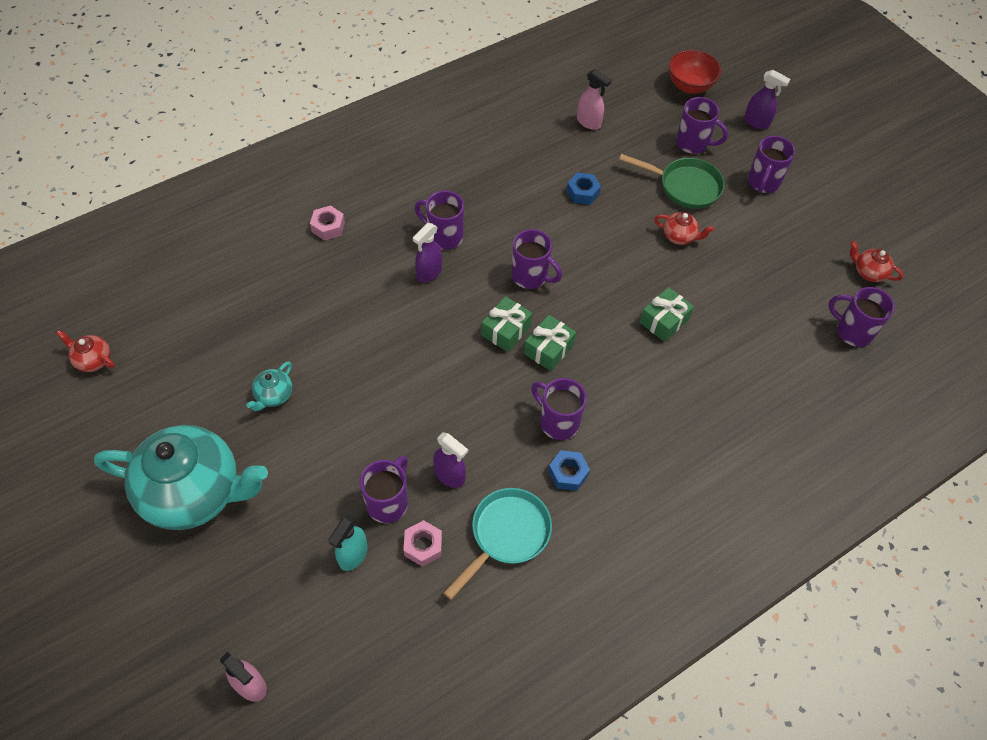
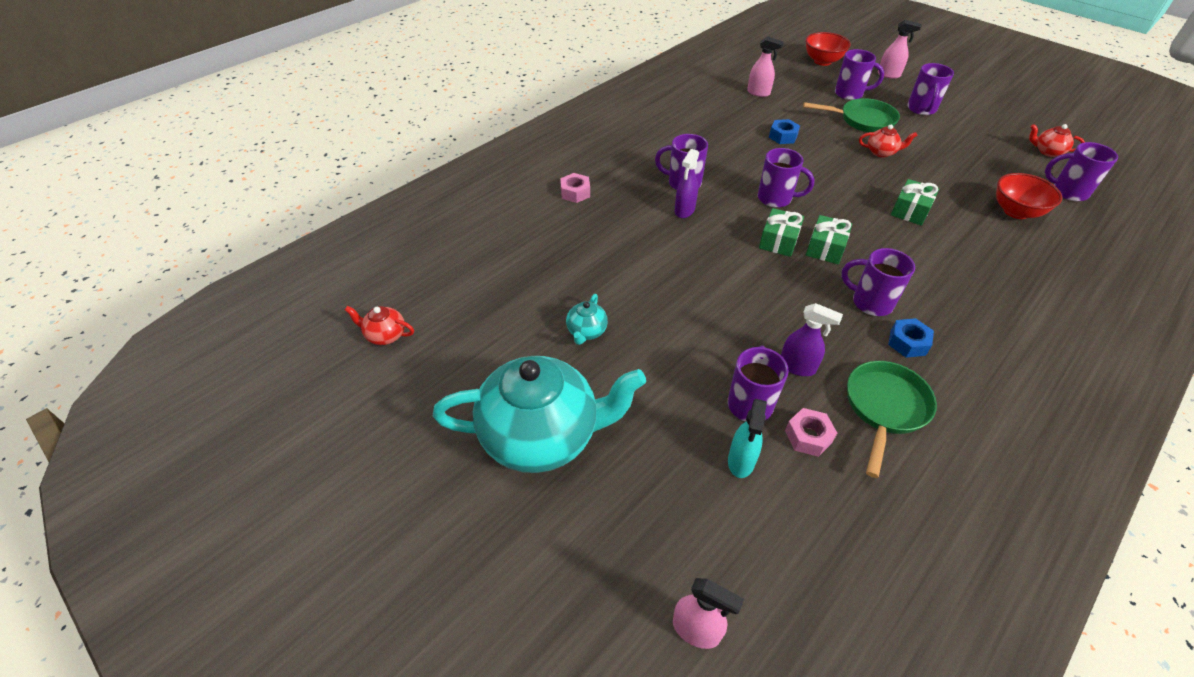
camera: 10 degrees left, 10 degrees down
(506, 535) = (884, 408): turquoise pan -> green pan
(756, 122) = (889, 75): purple spray bottle -> pink spray bottle
(777, 345) = (1016, 212): none -> red bowl

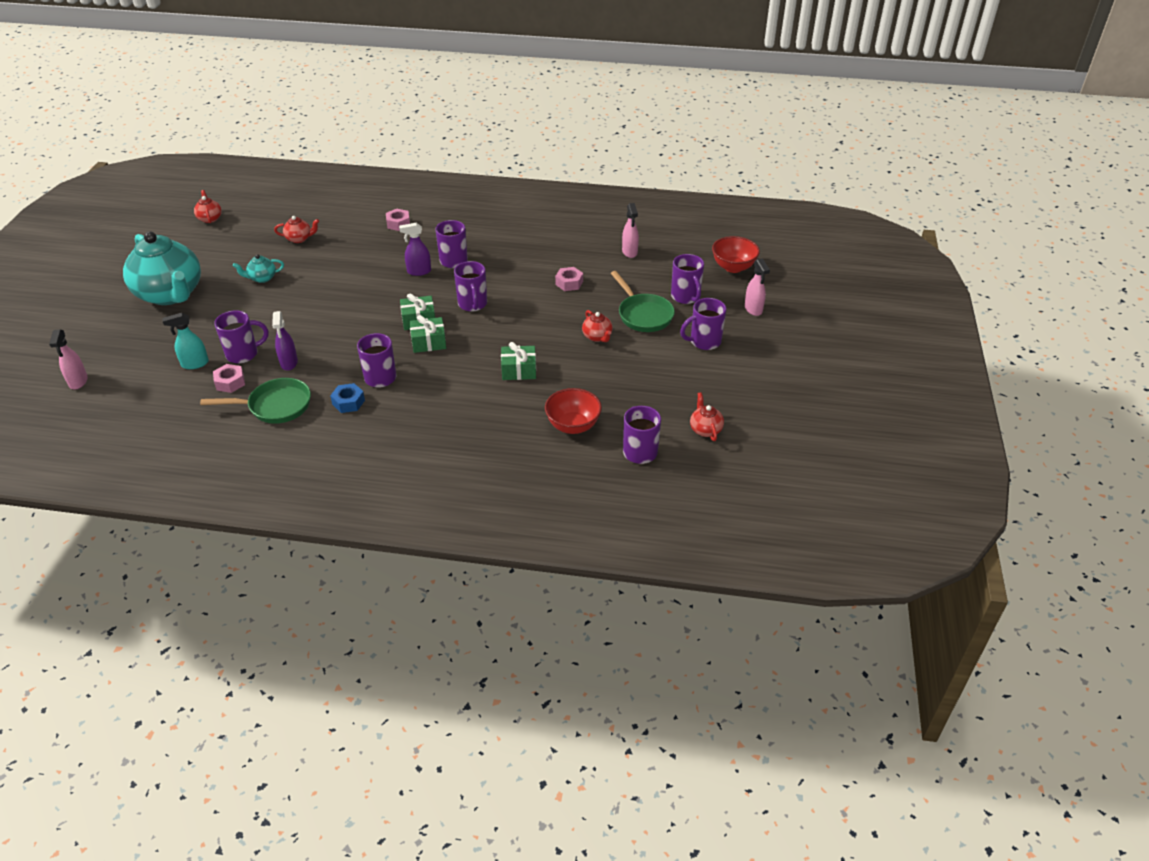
camera: 55 degrees right, 5 degrees down
(527, 272) = (299, 239): none -> red teapot
(783, 136) = (569, 283): blue nut -> pink nut

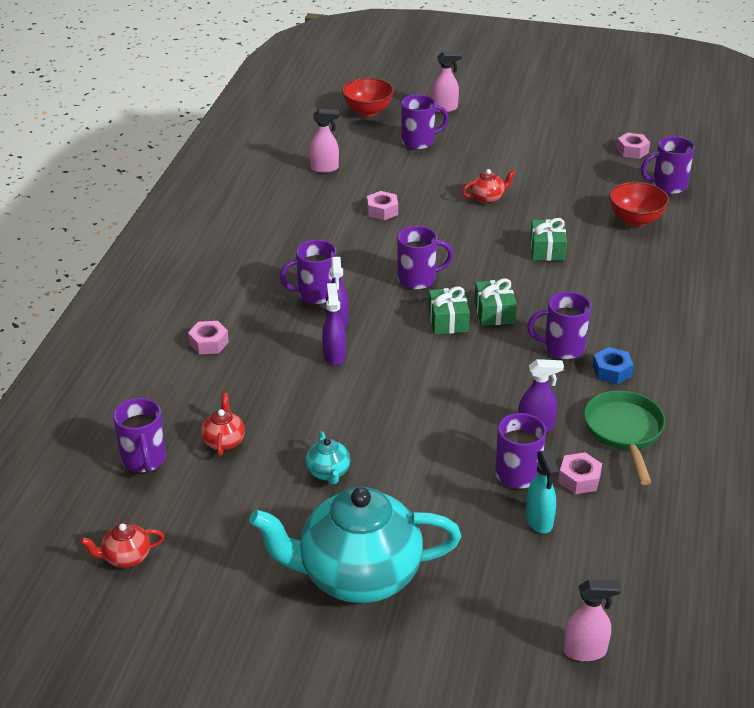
camera: 85 degrees left, 5 degrees down
(170, 294) = (357, 575): turquoise teapot -> turquoise teapot turned 150 degrees counterclockwise
(380, 273) = (334, 356): none -> purple spray bottle
(643, 315) = (449, 168): green pan -> none
(704, 342) = (498, 139): purple mug -> purple mug (144, 460)
(705, 429) = (632, 151): red teapot -> pink nut

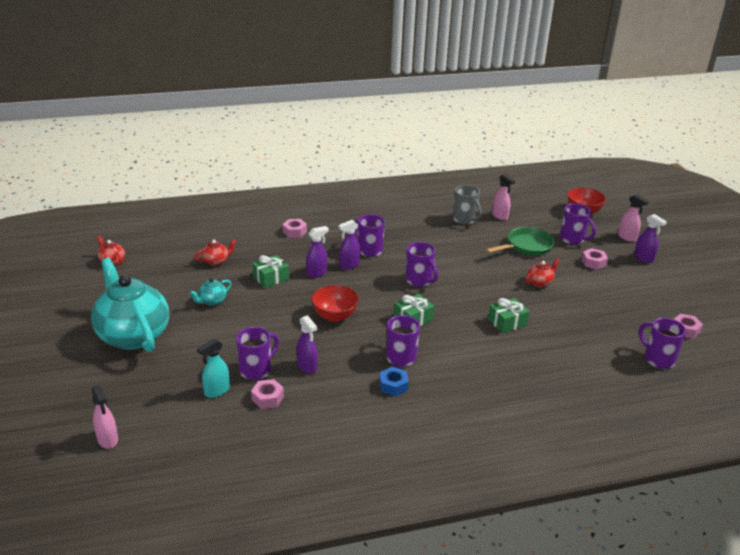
camera: 60 degrees right, 5 degrees down
(144, 460) = (186, 244): purple mug -> none
(309, 195) = (465, 219): none -> grey mug
(382, 211) = (478, 248): pink nut -> pink nut (593, 262)
(448, 320) = (387, 303): green gift -> green gift (271, 278)
(487, 198) = (540, 282): red teapot -> red teapot turned 75 degrees counterclockwise
(493, 117) = (643, 258): none -> purple spray bottle
(624, 432) = (330, 407): green pan -> green pan (526, 246)
(635, 220) = (591, 353): red bowl -> red bowl (335, 316)

